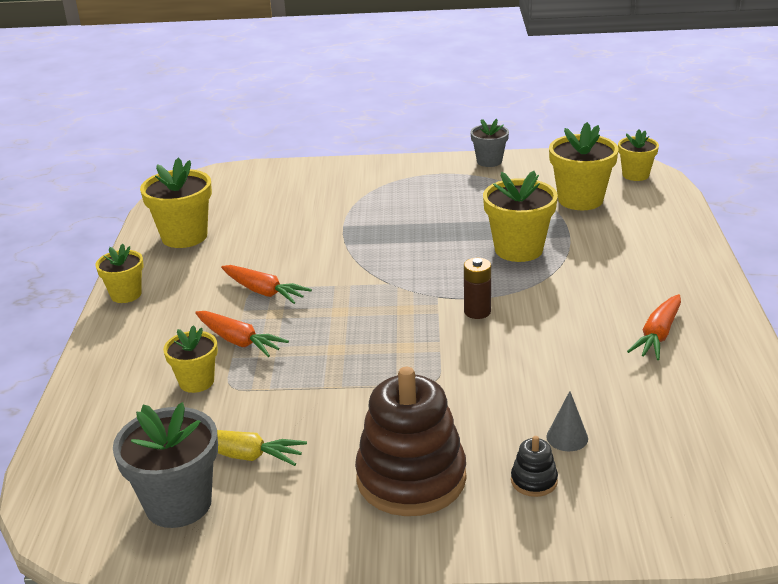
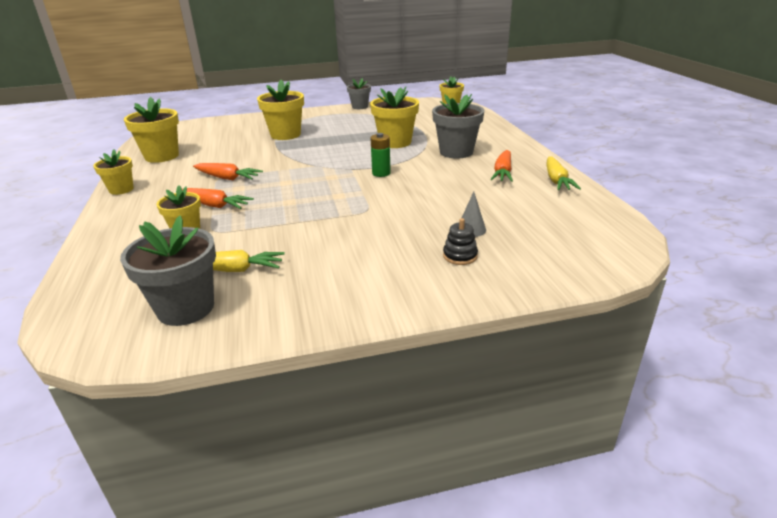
camera: 15 degrees left, 0 degrees up
(411, 478) = (370, 266): brown stacking toy -> none
(477, 312) = (381, 173): brown battery -> green battery
(580, 200) = (423, 118): yellow flower pot -> yellow flower pot (285, 135)
(604, 282) = (456, 152): none -> grey flower pot
(734, 363) = (556, 180): none -> yellow carrot

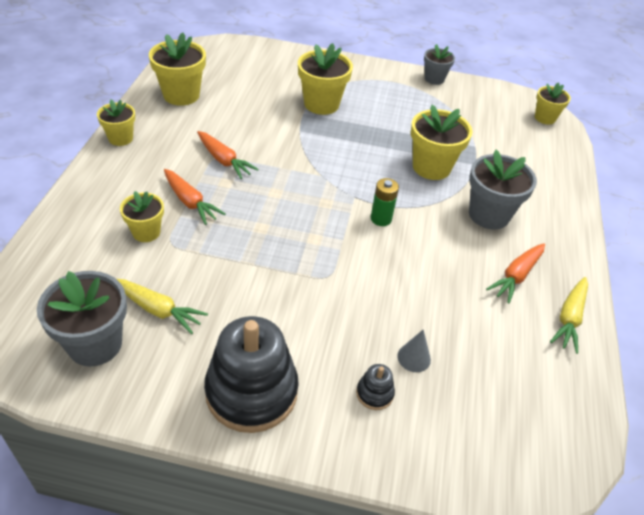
camera: 20 degrees right, 15 degrees up
(359, 288) = (251, 391): none -> black stacking toy

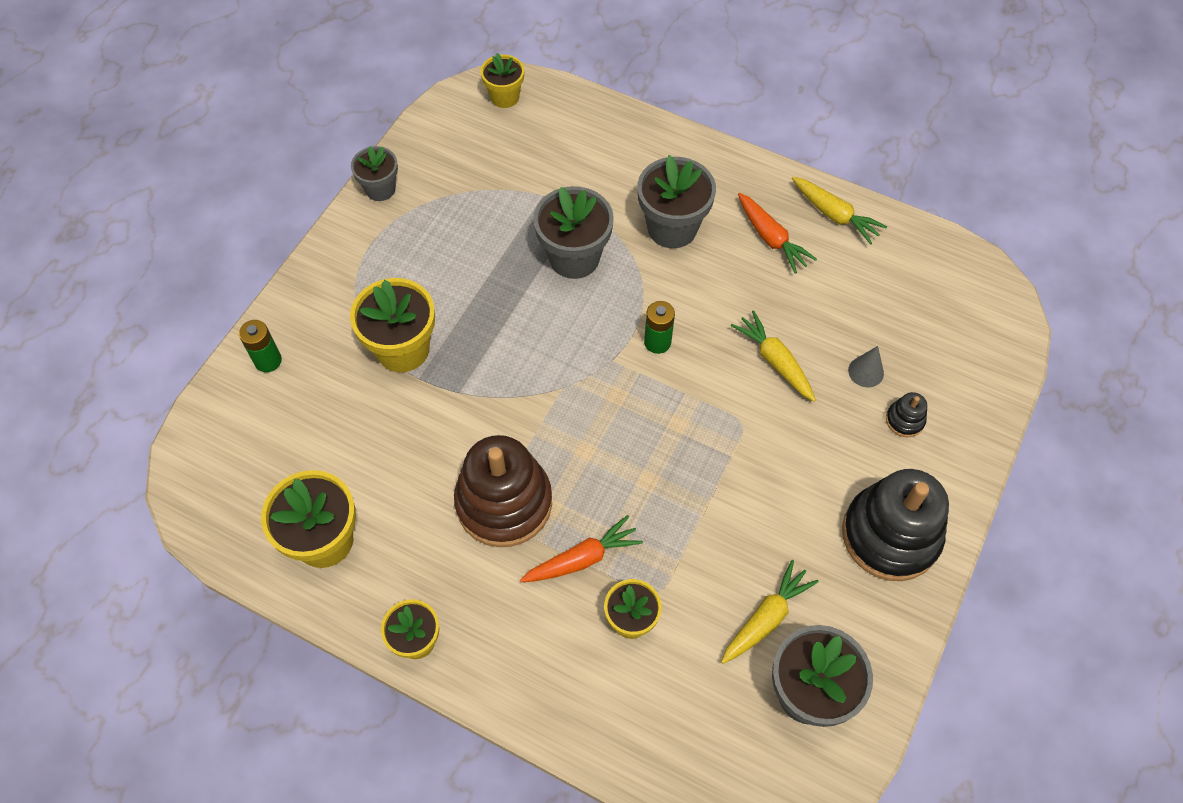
camera: 70 degrees left, 15 degrees up
(224, 160) = (504, 502): orange carrot -> brown stacking toy
(292, 59) = (268, 361): none -> green battery
(396, 291) = (774, 360): none -> yellow carrot
(431, 167) = (574, 257): yellow flower pot -> grey flower pot

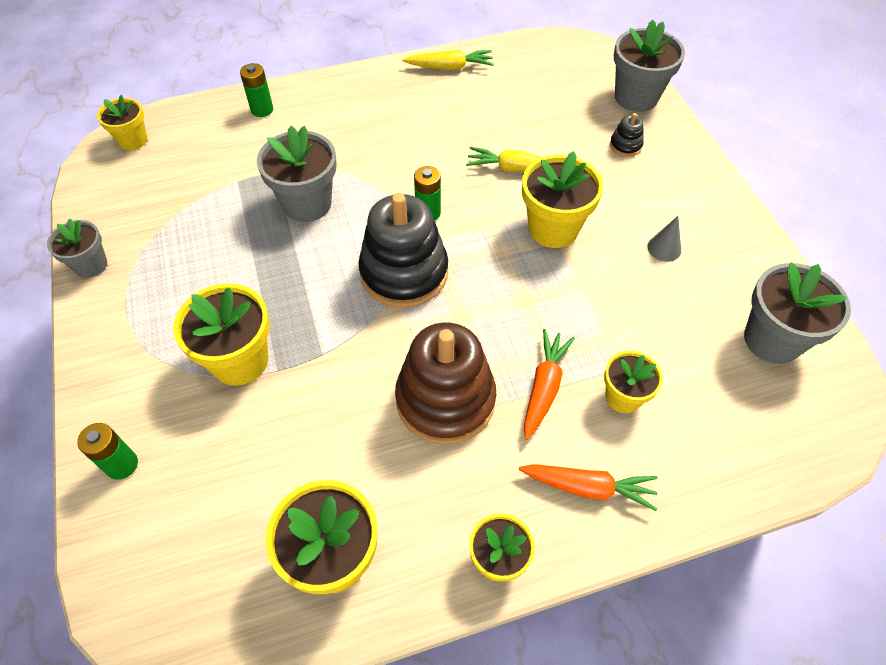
camera: 45 degrees left, 5 degrees down
(628, 140) = (262, 110): none -> green battery
(672, 228) = (355, 140): grey flower pot -> grey flower pot (636, 97)
(742, 441) = (553, 229): none -> yellow flower pot
(766, 617) = (695, 318): yellow carrot -> none
(771, 238) = (427, 104): orange carrot -> orange carrot (589, 488)
(866, 371) = (572, 136): grey cone -> grey cone (664, 248)
(890, 535) = (697, 212): black stacking toy -> black stacking toy (404, 273)

